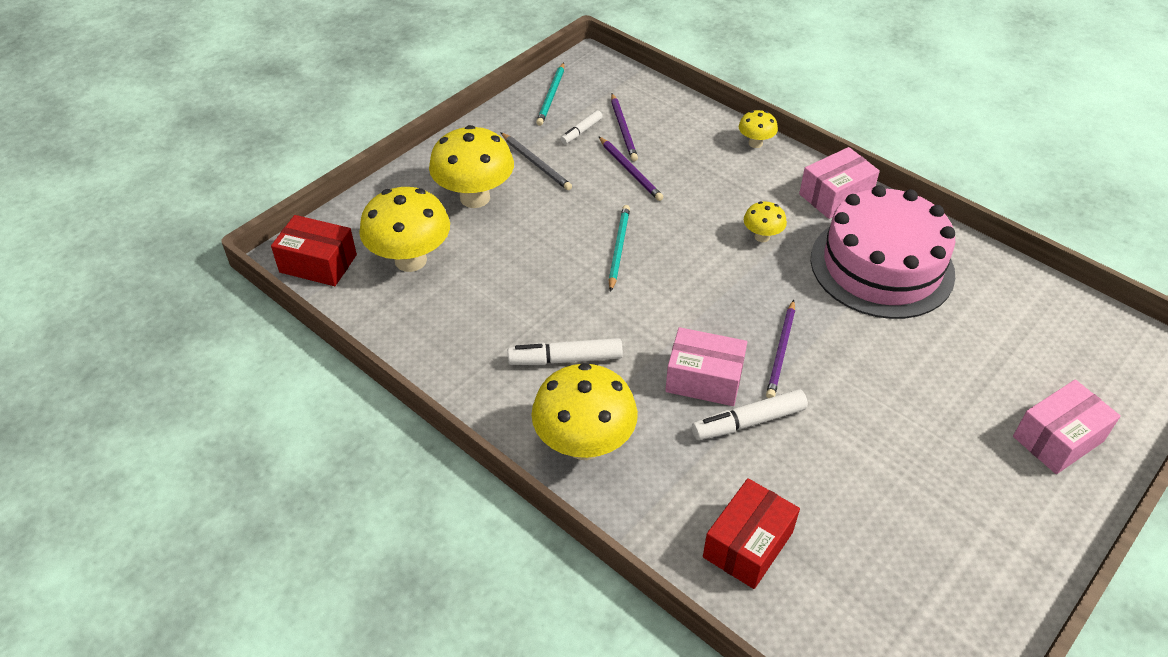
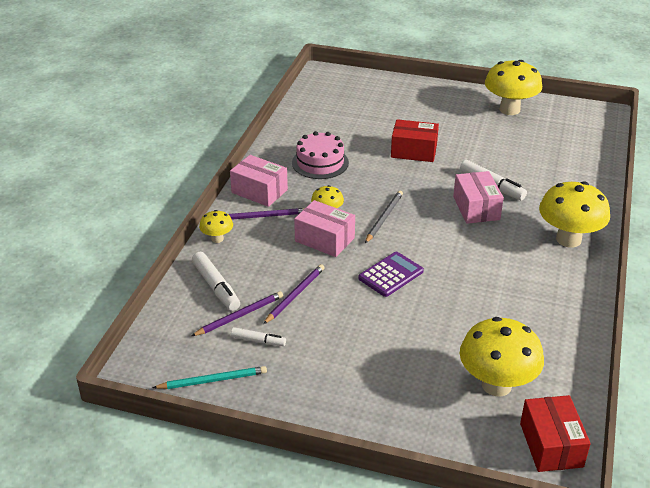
camera: 115 degrees left, 10 degrees down
(475, 197) = (394, 376): yellow mushroom -> yellow mushroom (509, 109)
(536, 163) = (322, 354): grey pencil -> grey pencil (384, 218)
(565, 359) = (514, 267): white marker -> white marker (216, 287)
(618, 248) = (391, 275): turquoise pencil -> purple calculator
(747, 544) = (568, 170): red box -> red box (414, 151)
(781, 351) = (427, 185): purple pencil -> purple pencil (263, 216)
(881, 266) = (320, 163): pink cake -> pink cake, size x0.58
(1058, 439) = (410, 97): pink box -> pink box (324, 239)

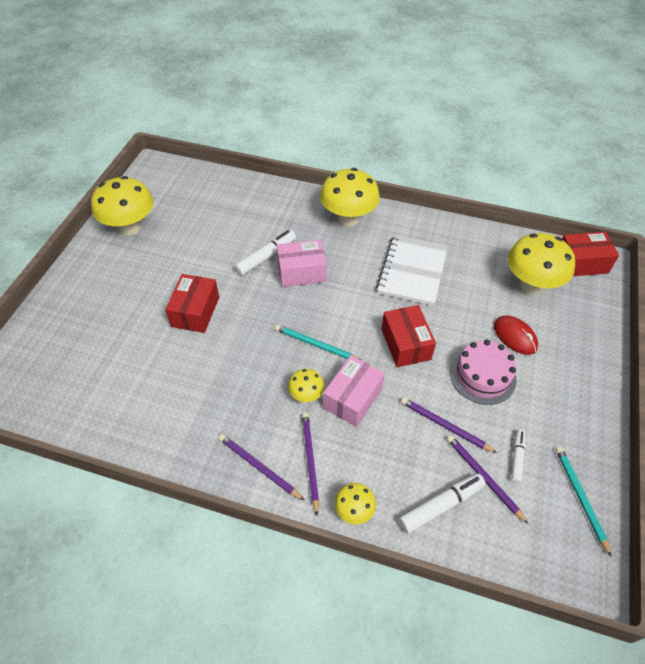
camera: 90 degrees left, 15 degrees up
(259, 191) = (259, 467): pink box -> purple pencil
(320, 163) = (205, 401): pink cake -> pink cake (482, 376)
(384, 218) = (316, 345): grey pencil -> turquoise pencil
(391, 275) = (405, 344): purple calculator -> red box
(411, 359) = (515, 336): none -> red mouse
(496, 285) = (412, 271): none -> white notebook

